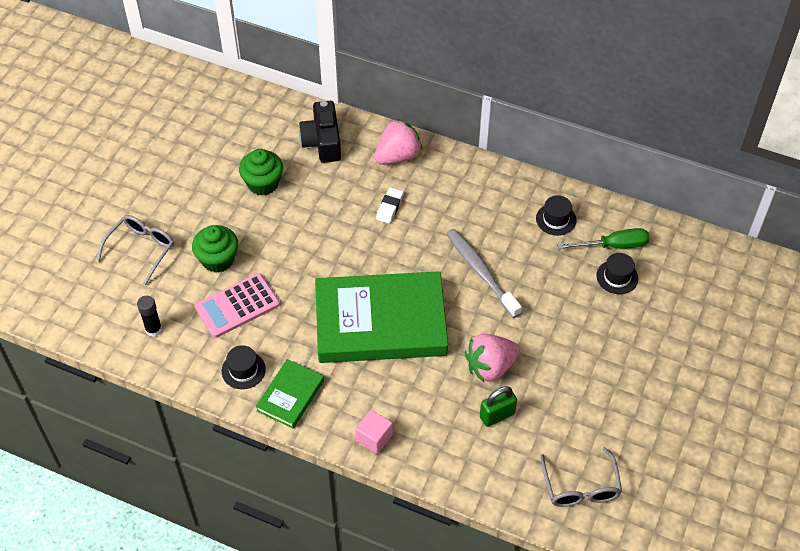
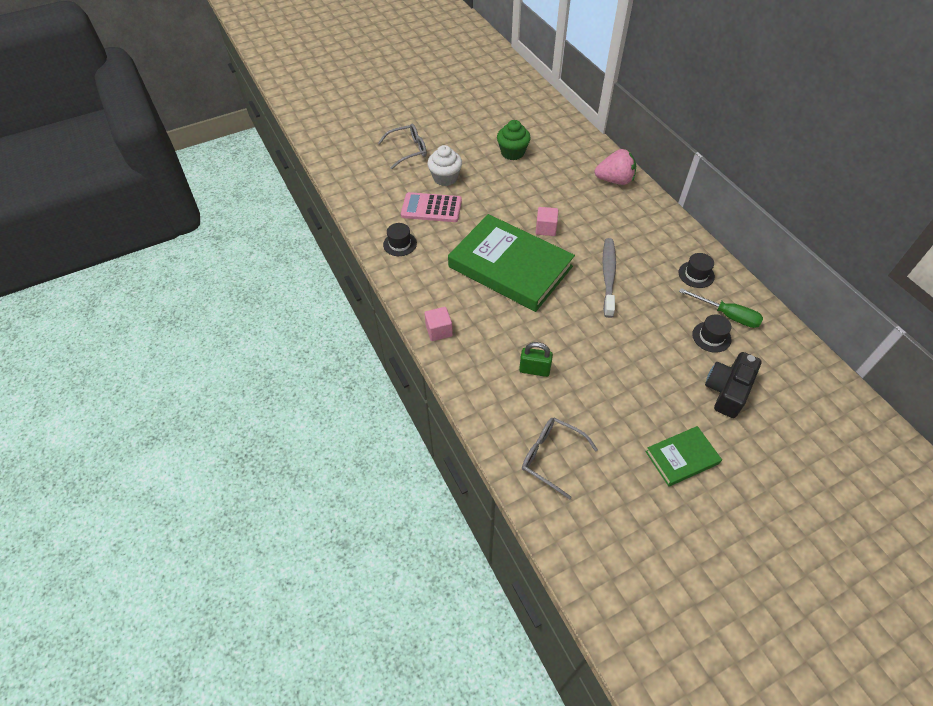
camera: 40 degrees right, 0 degrees up
(153, 329) = (372, 194): black glue stick -> none
(218, 259) = (445, 178): green cupcake -> white cupcake
(290, 396) = (413, 274): green book -> green book (682, 458)
(322, 142) = (572, 149): black camera -> black camera (727, 390)
(378, 256) = (546, 228): none -> pink cube
(389, 207) = (581, 206): white eraser -> none
(490, 367) = (559, 337): pink strawberry -> none
(580, 487) = (551, 457): grey glasses -> grey glasses turned 90 degrees clockwise

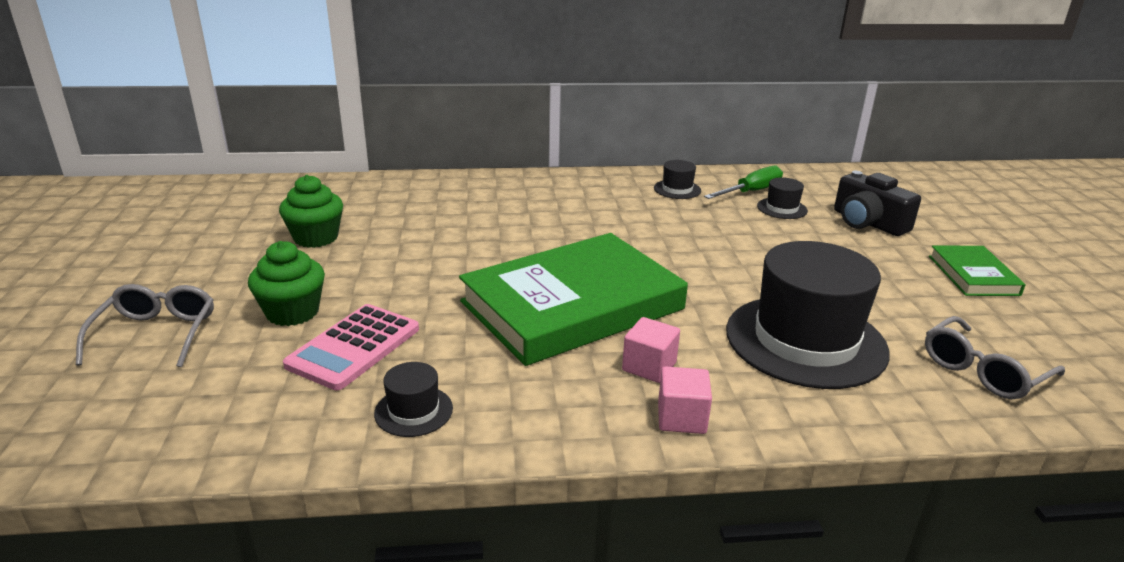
camera: 70 degrees left, 25 degrees down
(445, 178) = (292, 312): white cupcake -> green cupcake
(534, 370) = (805, 341): green padlock -> black hat
(546, 228) = (514, 256): pink cube -> pink cube (649, 367)
(608, 276) = (645, 238): grey toothbrush -> none
(614, 180) = (468, 187): pink strawberry -> none

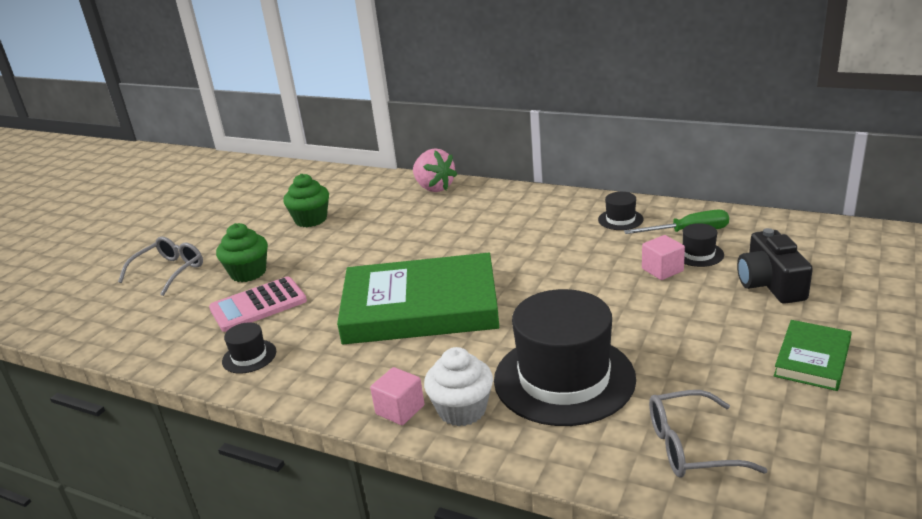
camera: 35 degrees right, 0 degrees up
(441, 185) = (434, 188): none -> pink strawberry
(649, 367) = (421, 367): pink cube -> pink cube (662, 270)
(747, 398) = (462, 410): none -> white cupcake

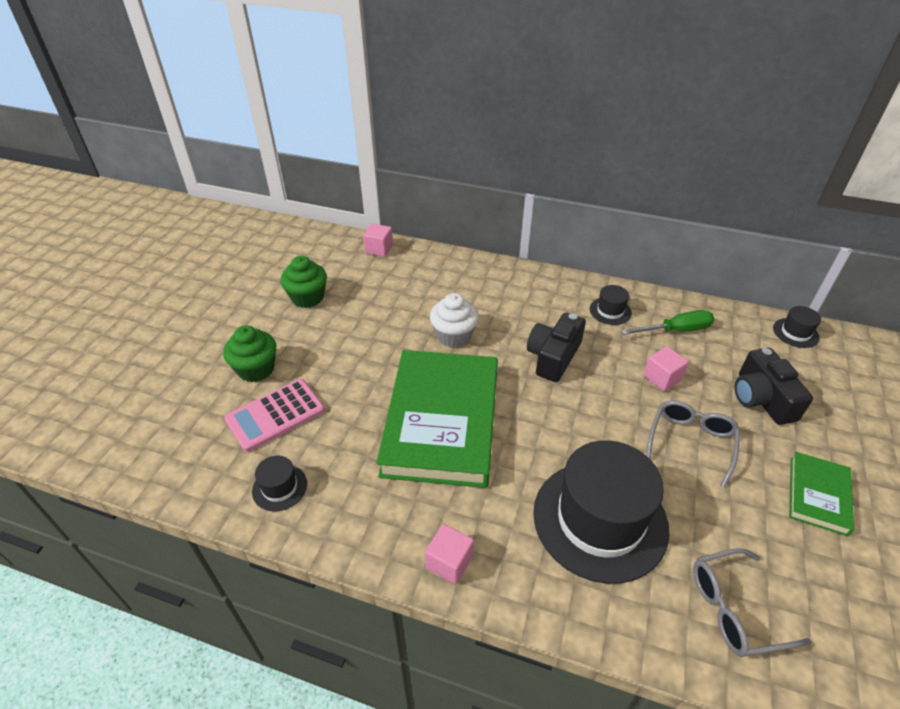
camera: 10 degrees left, 15 degrees up
(170, 271) = (171, 364): grey glasses -> grey glasses (690, 442)
(391, 181) = (379, 249): none -> pink cube
(420, 307) = (442, 421): green book -> green book turned 75 degrees counterclockwise
(434, 188) = (424, 260): pink strawberry -> none
(462, 410) = (510, 562): white cupcake -> white cupcake (454, 336)
(549, 256) = (553, 357): none -> black camera
(698, 254) = (690, 358): black hat -> black hat (795, 333)

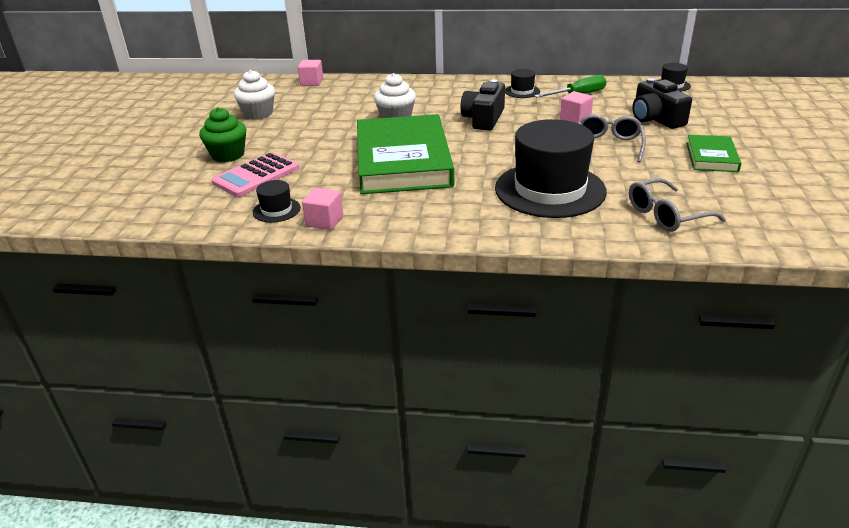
camera: 10 degrees left, 10 degrees down
(307, 297) = (258, 114): green cupcake -> white cupcake
(449, 562) = (436, 225): pink cube -> pink cube (324, 221)

